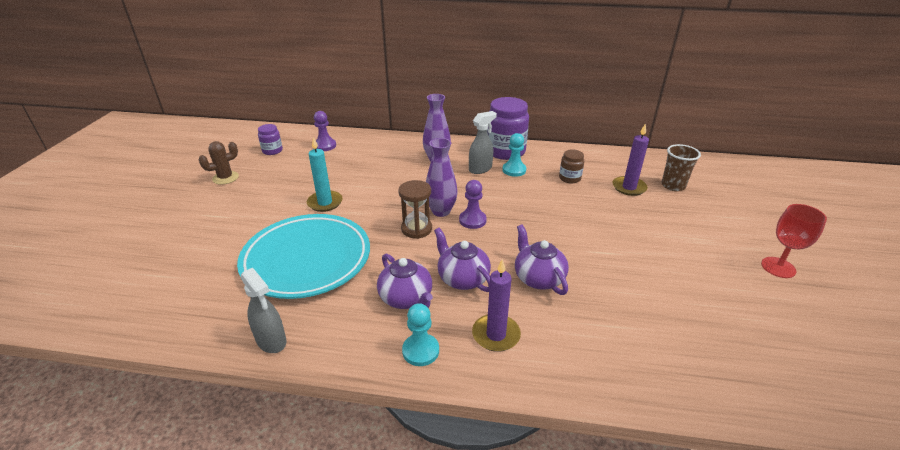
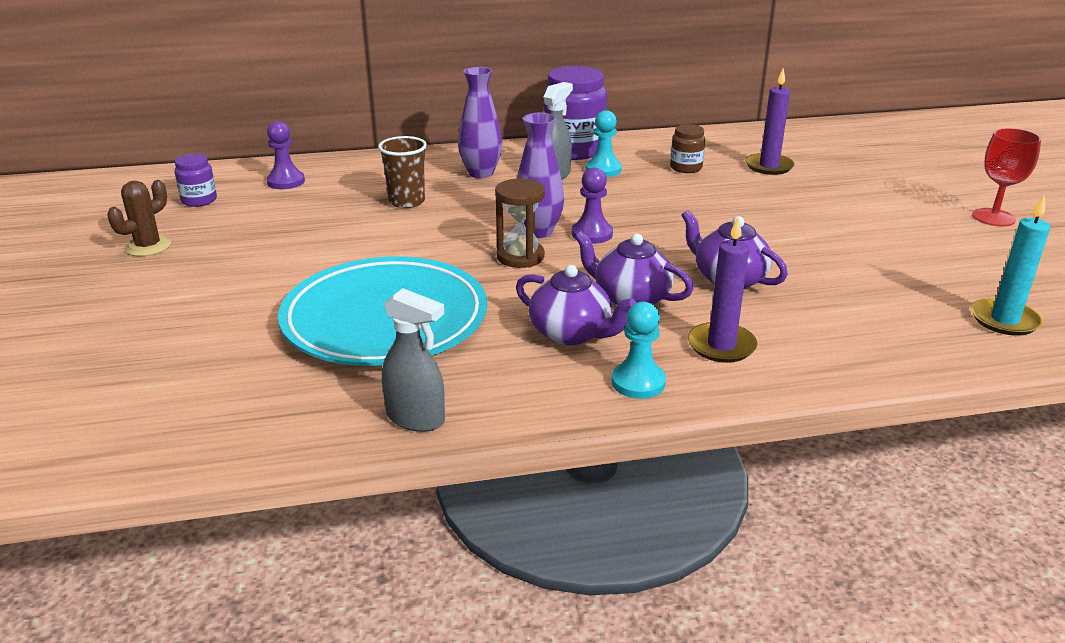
camera: 20 degrees left, 5 degrees down
(325, 203) = (351, 250): turquoise candle -> turquoise candle (1004, 320)
(673, 186) = (821, 156): brown cup -> brown cup (406, 202)

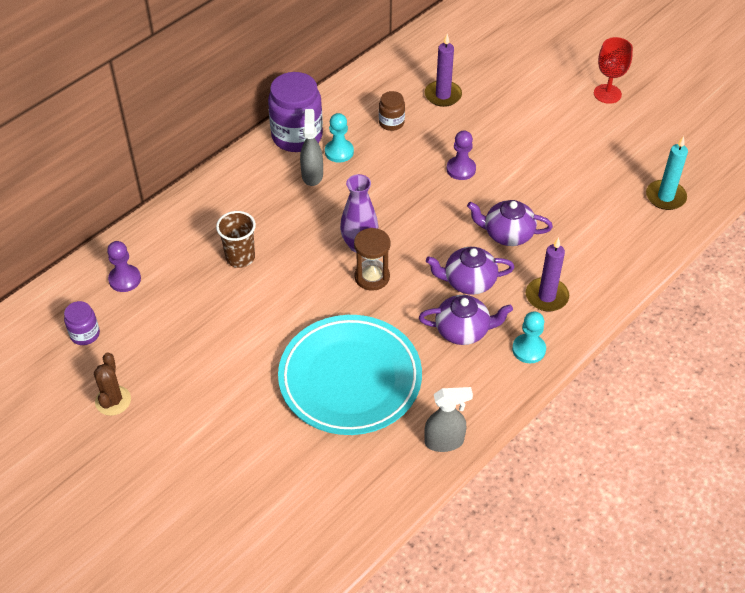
camera: 35 degrees left, 20 degrees up
(481, 173) = (258, 198): purple vase -> none
(592, 234) = (394, 230): purple pawn -> purple pawn (461, 169)

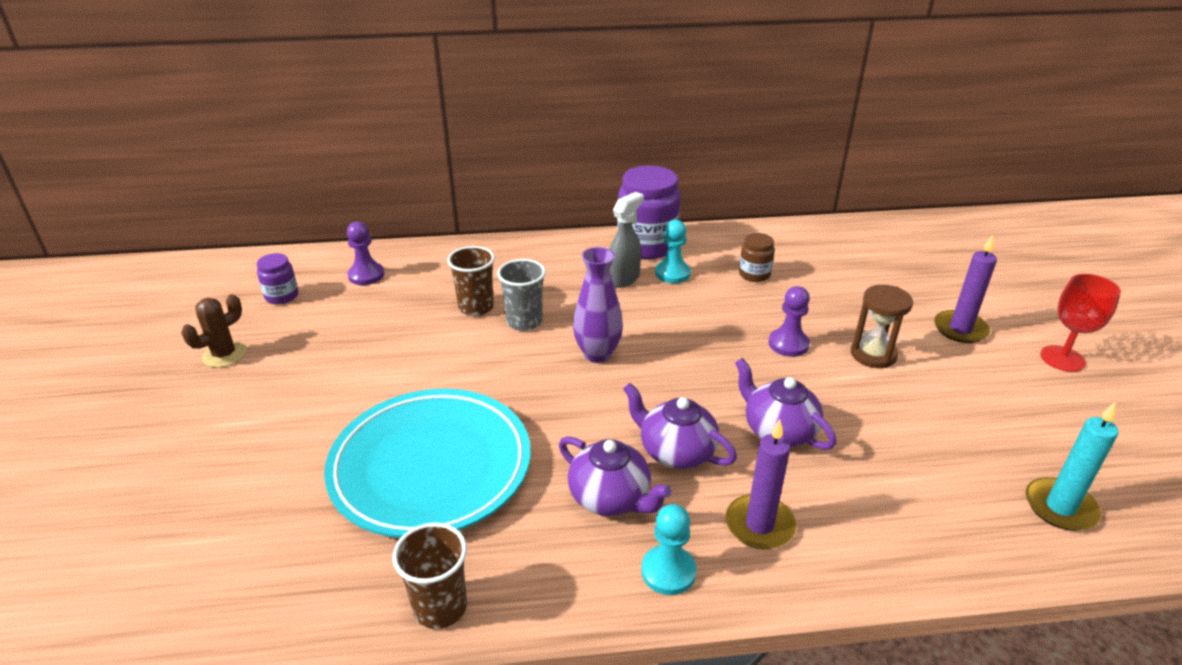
camera: 40 degrees right, 15 degrees down
(286, 249) = (524, 321): none -> grey cup
(372, 277) = (575, 388): brown hourglass -> brown hourglass (873, 354)
(443, 95) = (838, 276): purple candle -> purple candle (960, 329)
(444, 441) = (440, 607): grey spray bottle -> brown cup

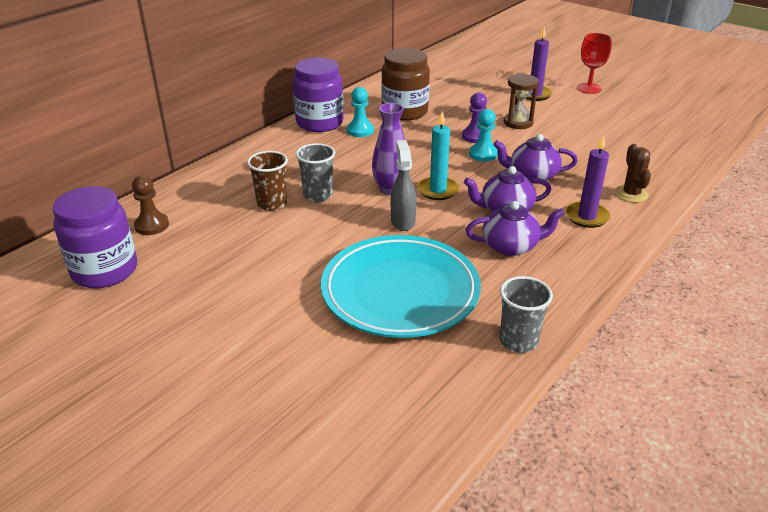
camera: 45 degrees left, 0 degrees up
(224, 355) = (132, 326): brown cactus -> brown cactus (631, 194)
(282, 296) = (105, 270): purple jar -> purple jar, size x1.98
(366, 275) = (152, 225): purple pawn -> brown pawn
(440, 607) = (518, 341): brown cup -> grey cup
(624, 279) = (337, 146): grey spray bottle -> grey spray bottle (403, 221)
(668, 571) = (583, 257): turquoise pawn -> turquoise pawn (483, 154)
(754, 274) = (404, 112): brown jar -> brown jar, size x1.98
(1060, 507) = (668, 145): turquoise candle -> turquoise candle (438, 190)

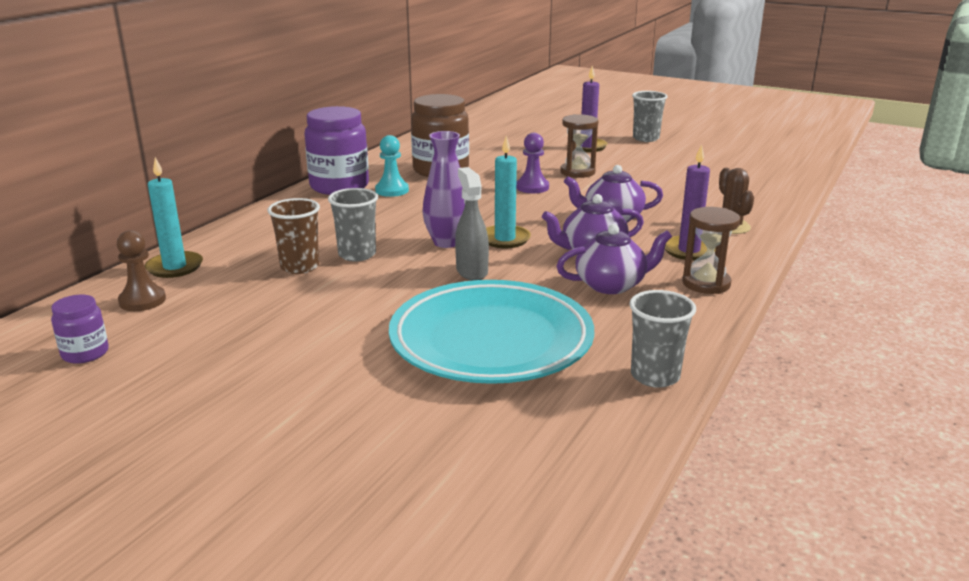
camera: 10 degrees left, 10 degrees down
(105, 270) = (85, 353): purple jar -> purple jar, size x0.50
(180, 195) = (175, 267): none -> turquoise candle
(483, 154) = (547, 202): turquoise pawn -> none
(588, 88) = (646, 138): red goblet -> grey cup
(590, 253) = (706, 283): none -> brown hourglass

